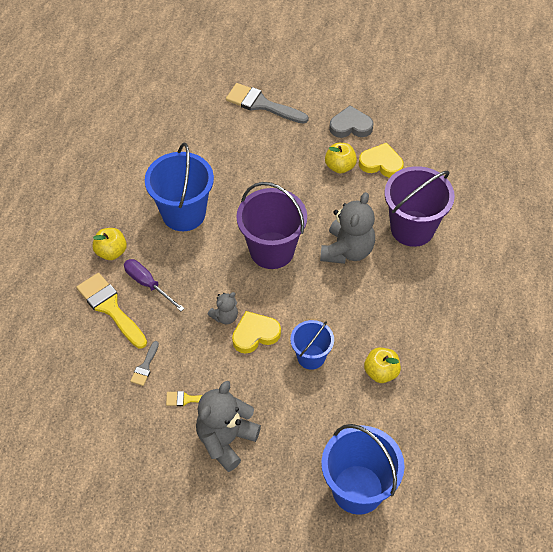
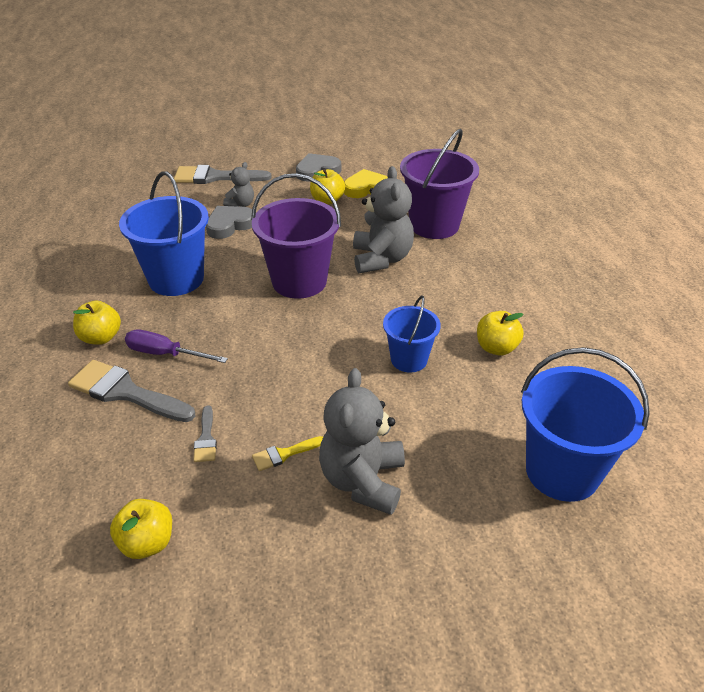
camera: 25 degrees left, 15 degrees down
(82, 427) = (147, 543): none -> yellow apple
(110, 308) = (125, 392): yellow brush -> grey brush
(225, 316) = (282, 355): grey teddy bear -> grey teddy bear (241, 204)
(248, 168) = (229, 225): none -> grey heart
(255, 334) = (329, 360): yellow heart -> none

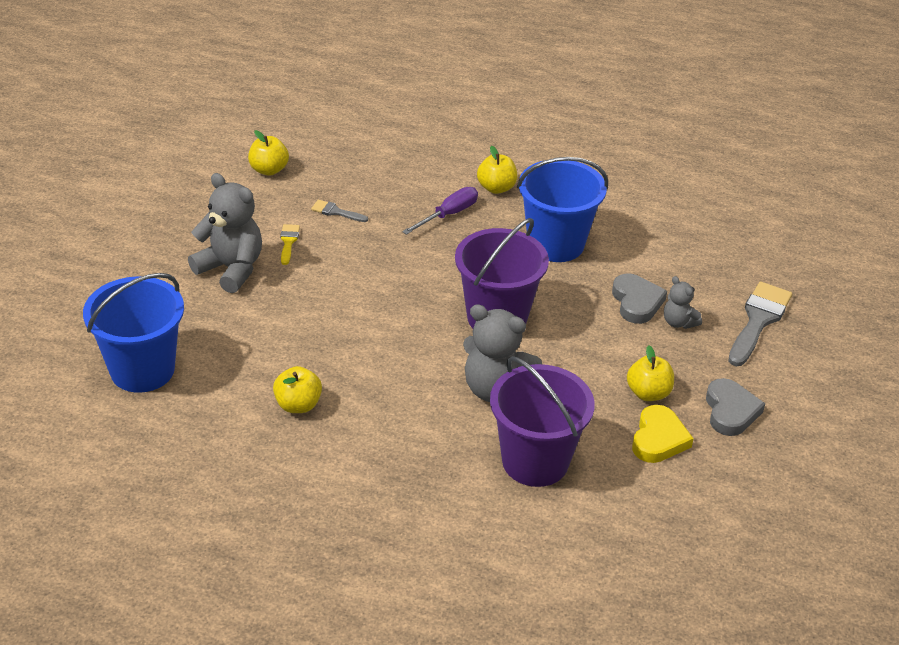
camera: 115 degrees right, 0 degrees up
(125, 392) = (417, 187): grey brush -> none
(409, 359) = (330, 343): blue bucket -> none

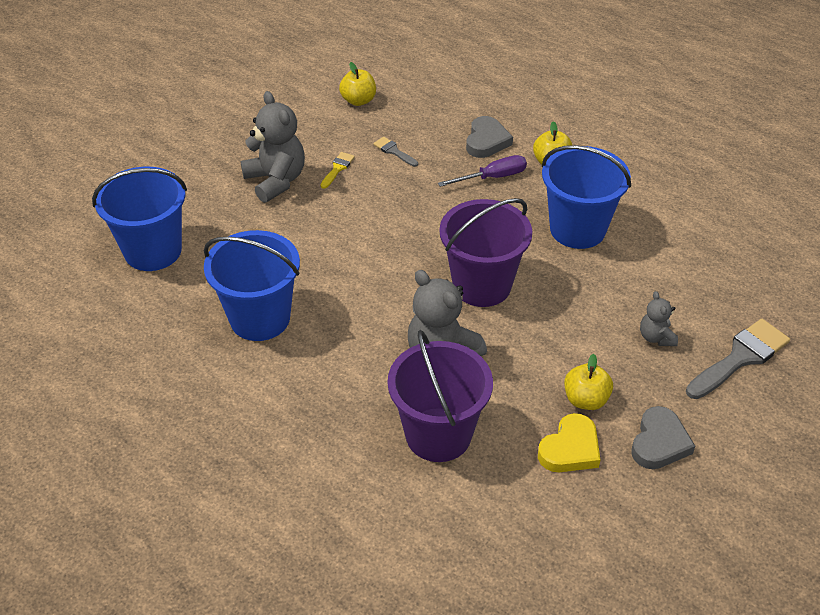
camera: 25 degrees right, 5 degrees up
(298, 405) = (260, 318): yellow apple -> blue bucket
(636, 302) = (625, 306): grey heart -> grey heart (486, 141)

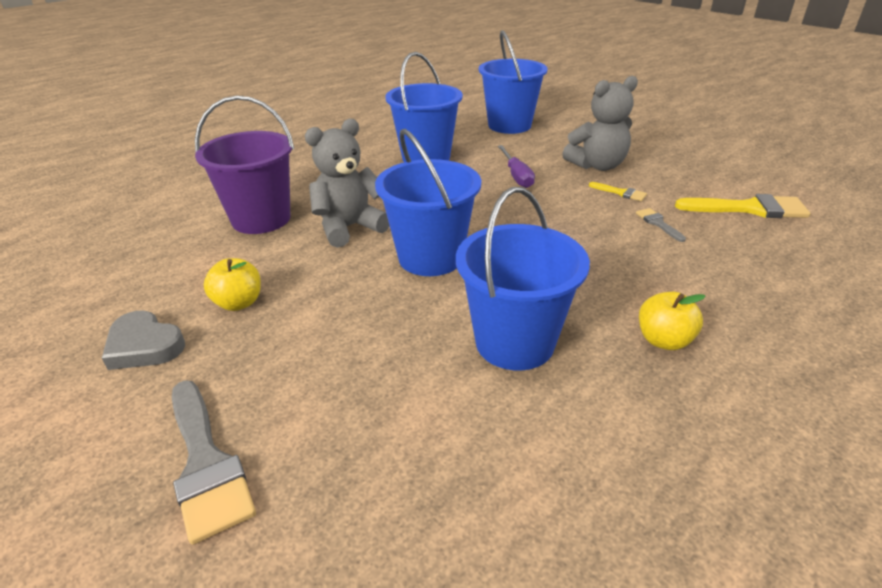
camera: 100 degrees right, 10 degrees down
(358, 100) = (749, 208): yellow apple -> yellow brush
(394, 151) = (658, 223): grey brush -> grey brush turned 75 degrees counterclockwise
(482, 285) = (430, 257): purple bucket -> blue bucket
(486, 141) = (699, 288): grey heart -> none
(493, 177) = (620, 285): purple screwdriver -> purple screwdriver (516, 176)
(570, 449) = (189, 284): yellow heart -> none
(656, 337) = (292, 378): grey teddy bear -> none

